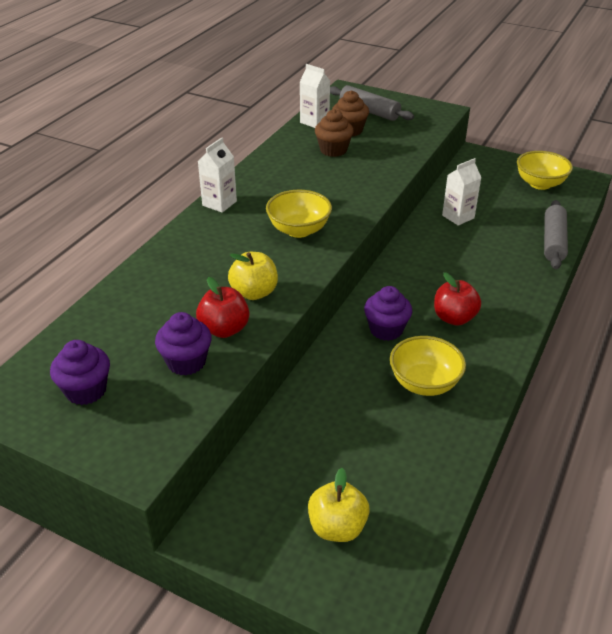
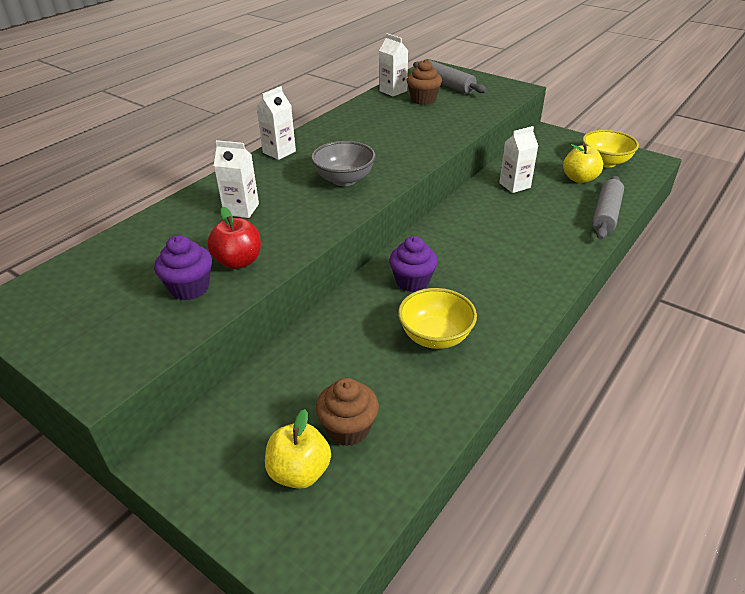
camera: 10 degrees right, 0 degrees up
(86, 390) = (85, 304): purple cupcake -> none
(205, 272) = (241, 209): none -> white carton
(254, 292) = (280, 231): yellow apple -> yellow apple (579, 179)
(299, 230) = (344, 180): yellow bowl -> grey bowl
(333, 150) = (402, 115): brown cupcake -> brown cupcake (348, 428)
(454, 318) = (484, 277): red apple -> none

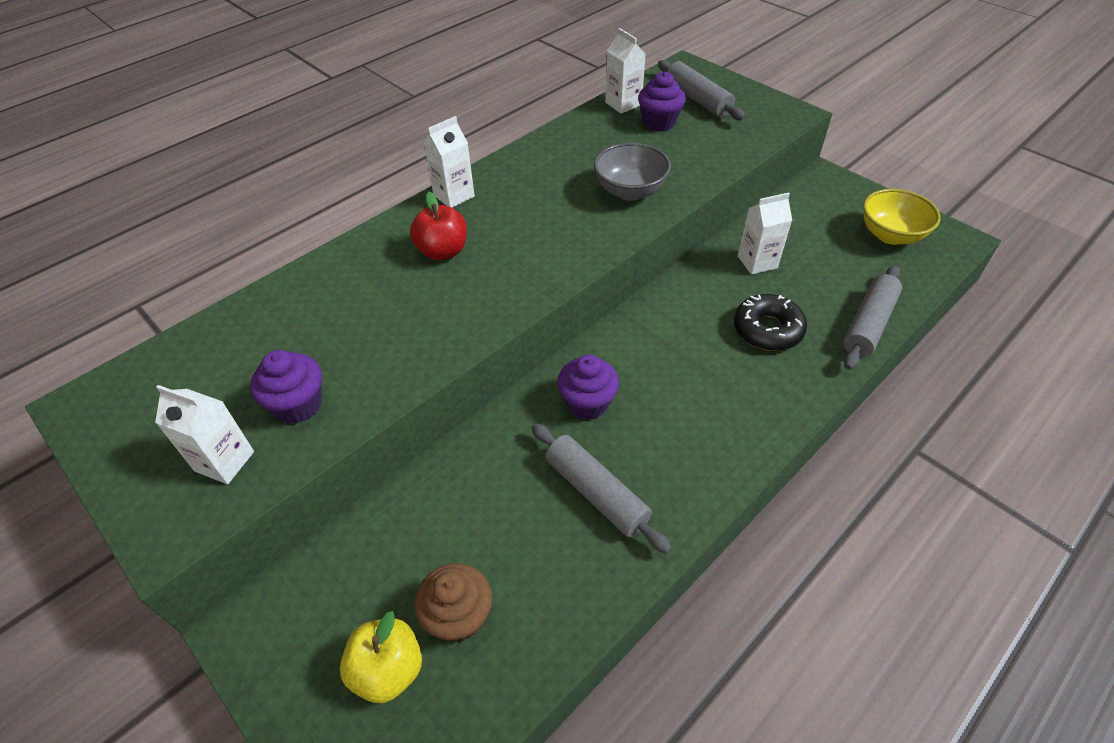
camera: 10 degrees right, 10 degrees up
(238, 261) = (364, 370): red apple -> red apple (443, 251)
(241, 209) = (386, 286): white carton -> white carton (224, 461)
(344, 180) = (524, 250): grey bowl -> grey bowl (630, 191)
(423, 99) = (659, 122): brown cupcake -> purple cupcake
(435, 336) = (596, 493): yellow bowl -> grey rolling pin
(534, 224) = (767, 330): none -> black donut
(579, 179) = (848, 260): yellow apple -> none

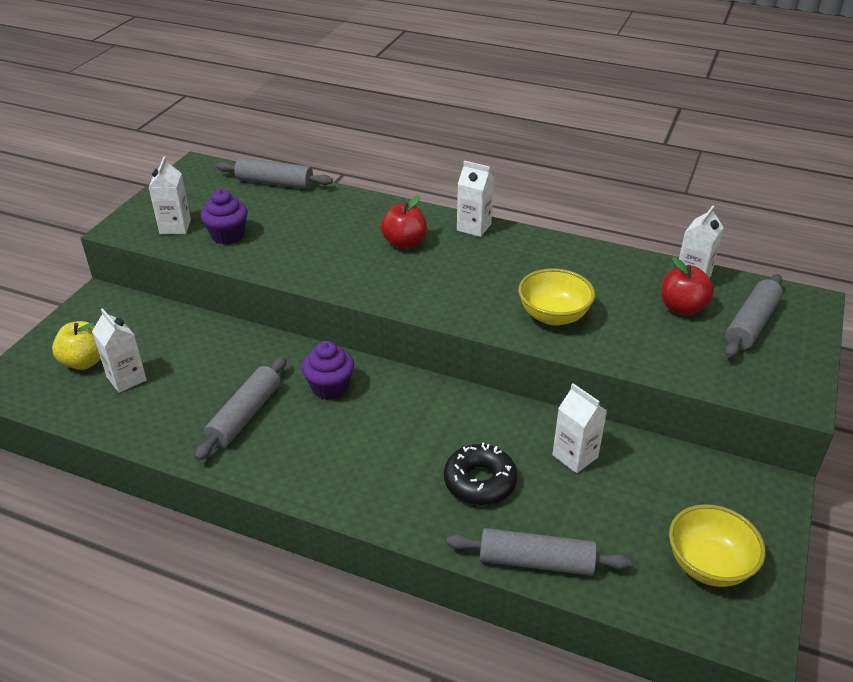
camera: 65 degrees right, 10 degrees down
(213, 329) = (275, 183): none -> grey rolling pin
(459, 616) = (126, 378): brown cupcake -> white carton
(630, 191) = (553, 316): grey bowl -> yellow bowl
(659, 122) = (682, 308): purple cupcake -> red apple

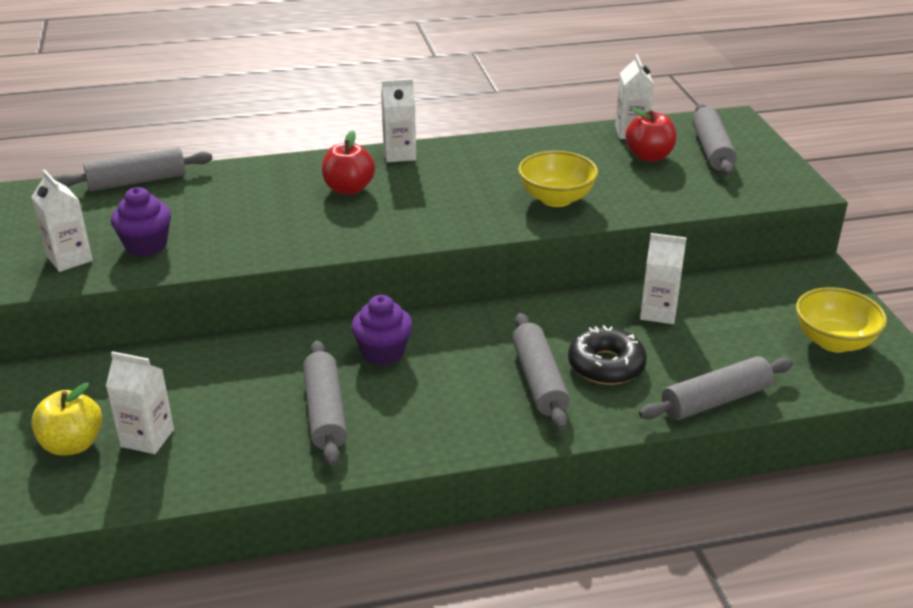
camera: 35 degrees left, 5 degrees down
(414, 468) = (539, 380): none -> grey rolling pin

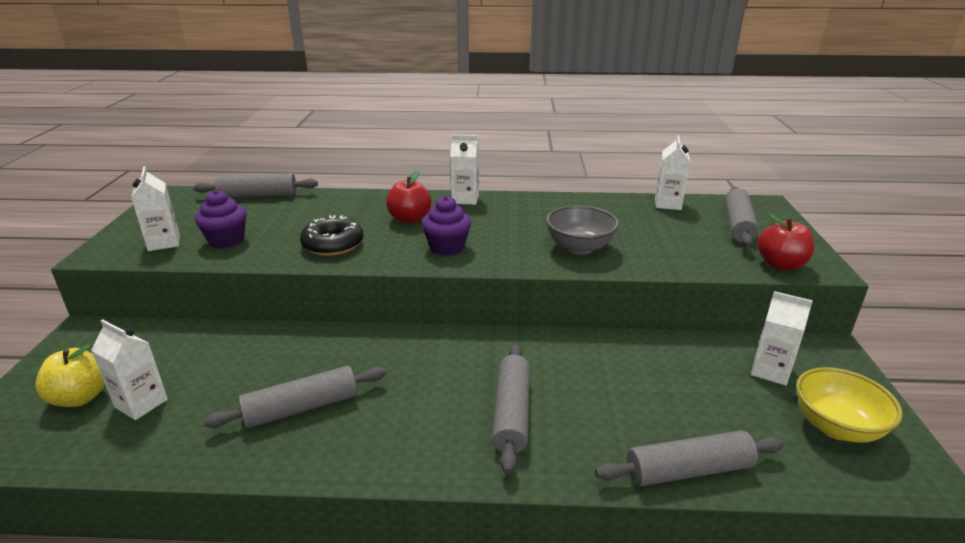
camera: 15 degrees right, 5 degrees down
(325, 412) = (301, 407): grey rolling pin -> grey rolling pin turned 60 degrees clockwise
(383, 352) = (384, 360): purple cupcake -> purple cupcake (447, 247)
(556, 199) = (579, 247): yellow bowl -> grey bowl
(606, 365) = (584, 409): black donut -> black donut (333, 244)
(649, 156) = (677, 224): red apple -> red apple (780, 265)
(658, 312) = (654, 364): white carton -> white carton (770, 371)

